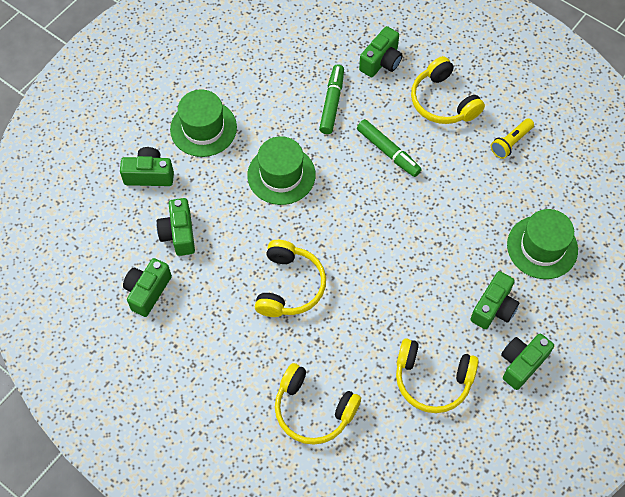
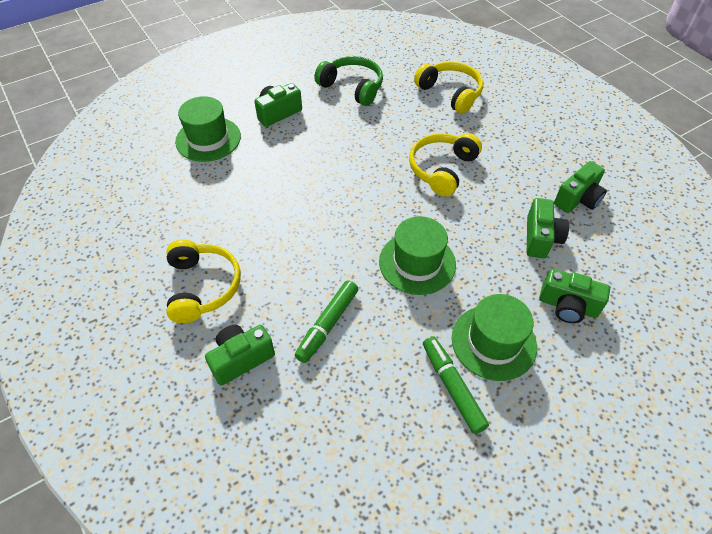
camera: 160 degrees left, 10 degrees down
(388, 151) = (293, 253): green marker -> green marker (452, 387)
(432, 379) = (352, 87): yellow headphones -> green headphones
(511, 143) = (166, 224): yellow flashlight -> none
(521, 363) = (281, 80): green camera -> none

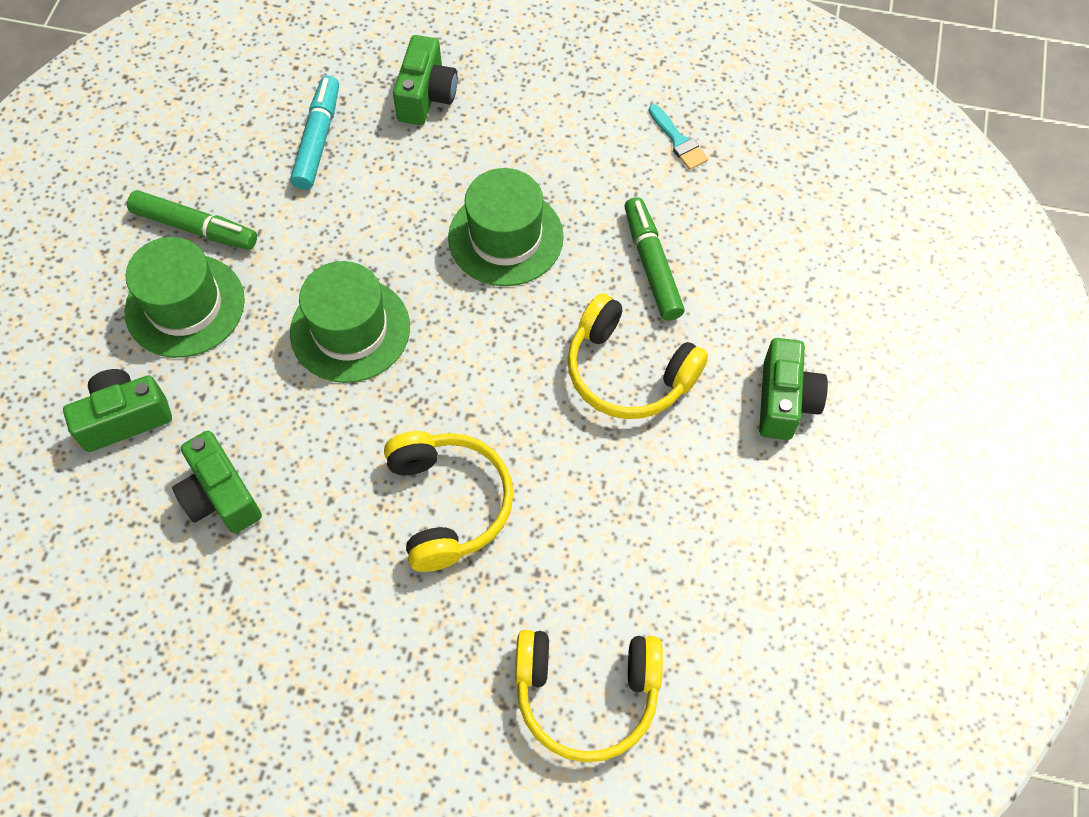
camera: 135 degrees right, 10 degrees up
(166, 226) = (678, 141): none -> turquoise brush
(202, 287) = (550, 120): yellow headphones -> yellow headphones (628, 371)
(208, 139) = (807, 278): green hat -> green hat (505, 237)
(328, 324) = (379, 187): green marker -> green marker (651, 265)
(330, 385) = (317, 140): none -> turquoise marker
(352, 87) = (750, 556): green headphones -> none
(578, 199) = (209, 617): green camera -> none

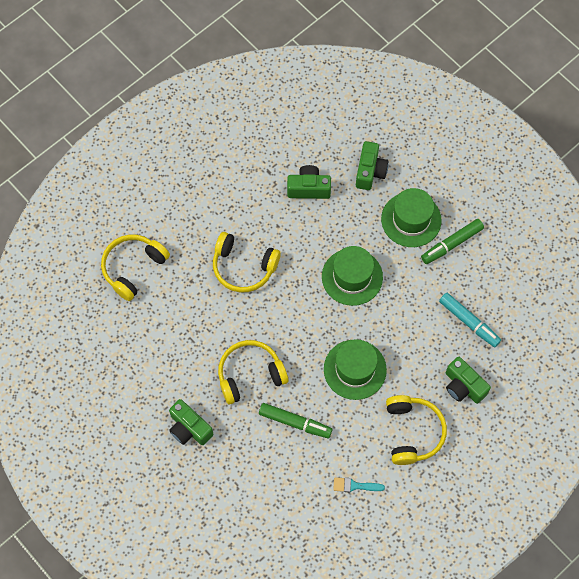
camera: 125 degrees right, 5 degrees up
(544, 117) = (412, 432): none -> yellow headphones

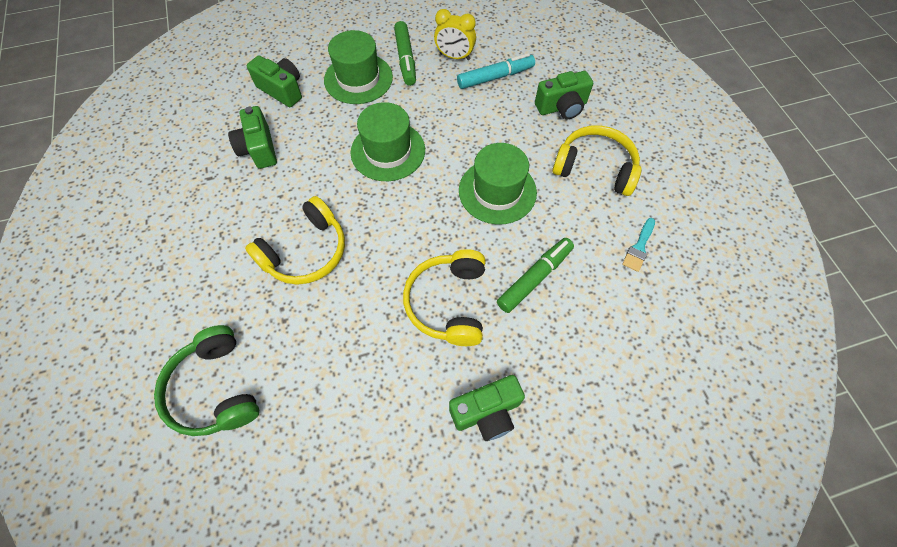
camera: 65 degrees left, 5 degrees down
(133, 268) = (215, 388): yellow headphones -> green headphones
(308, 188) = (259, 149): green camera -> green camera turned 45 degrees counterclockwise
(475, 280) = (454, 57): none -> yellow clock

